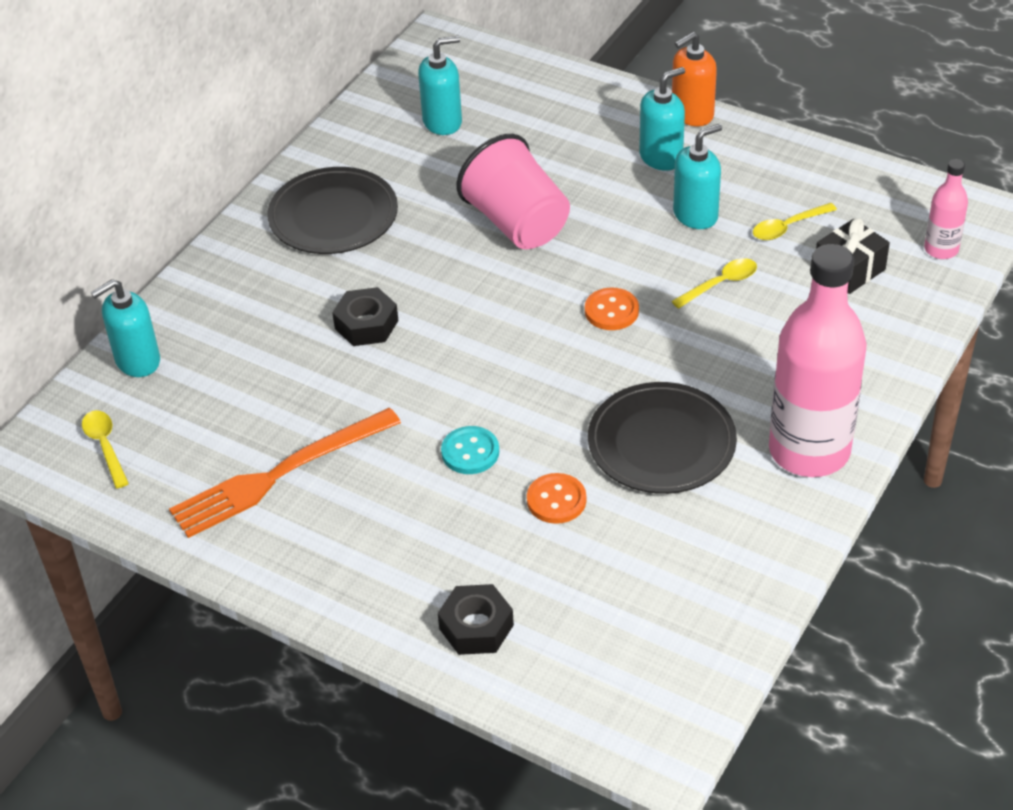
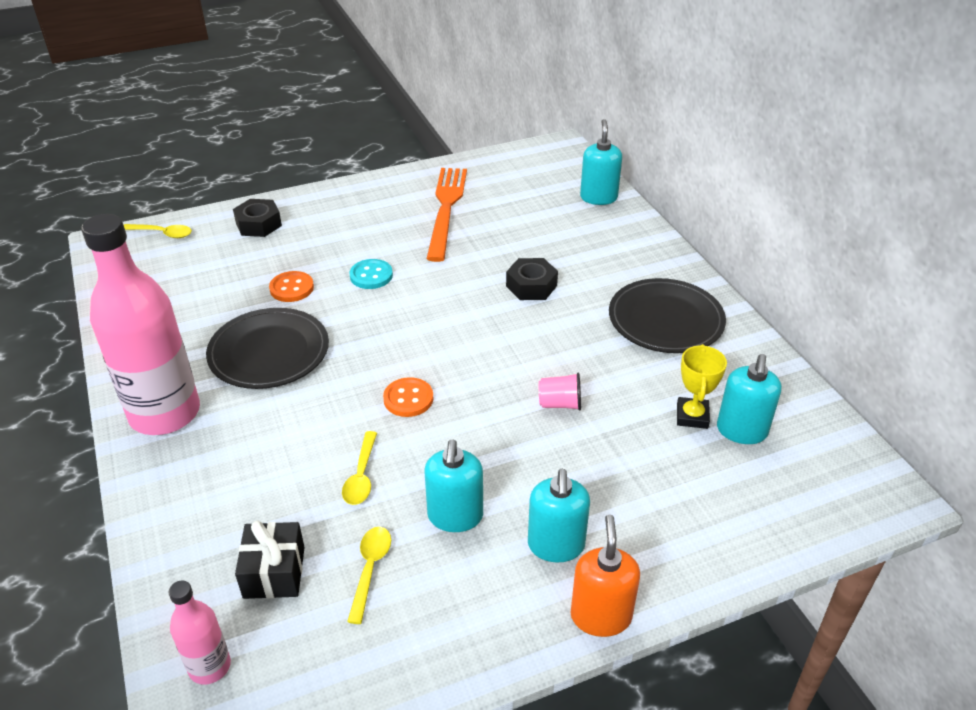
camera: 125 degrees right, 5 degrees down
(105, 446) = (539, 168): yellow spoon -> yellow spoon (162, 233)
(453, 151) = (692, 416): none -> yellow trophy
(517, 223) = (560, 404): pink cup -> pink cup, size x0.45

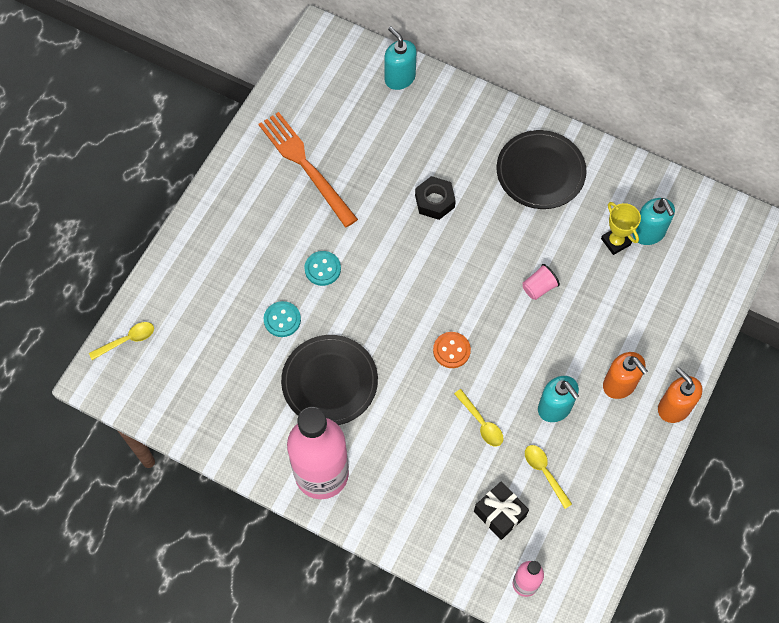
camera: 40 degrees left, 25 degrees up
(258, 224) = (187, 279): black nut -> none
(291, 288) = (282, 320): orange button -> turquoise button
(556, 545) = (619, 384): turquoise soap dispenser -> orange soap dispenser

